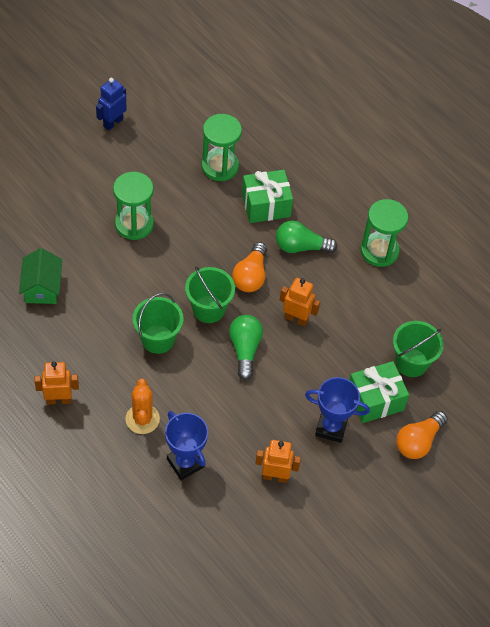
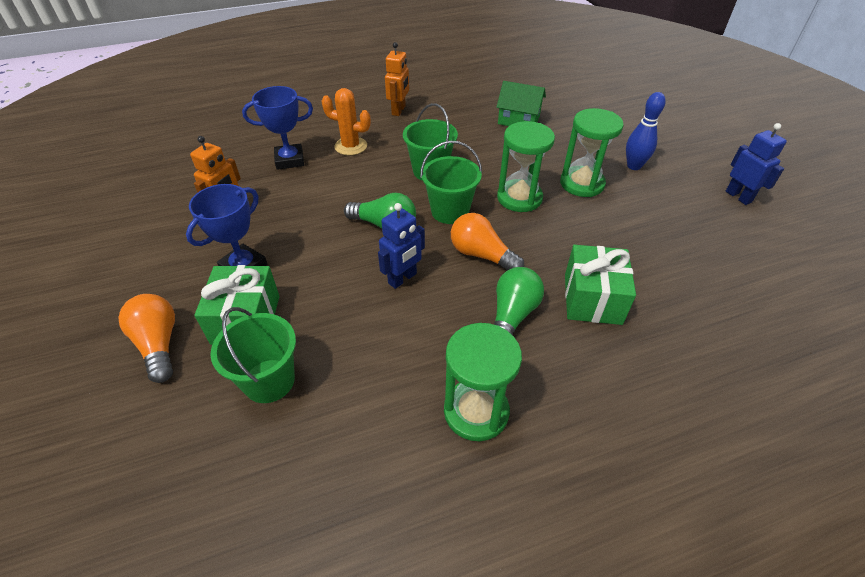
camera: 115 degrees right, 10 degrees down
(93, 190) = (634, 166): none -> blue bowling pin
(220, 166) = (666, 270): green hourglass -> green hourglass (519, 198)
(296, 318) = (402, 279): orange robot -> blue robot

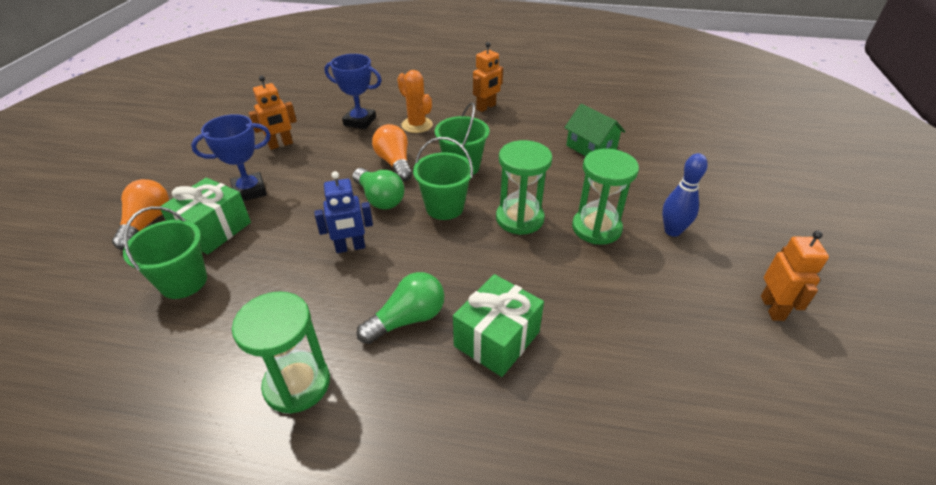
camera: 30 degrees right, 5 degrees down
(481, 255) = (434, 255): orange light bulb -> orange light bulb (395, 163)
(738, 196) = (772, 308): blue robot -> orange robot

